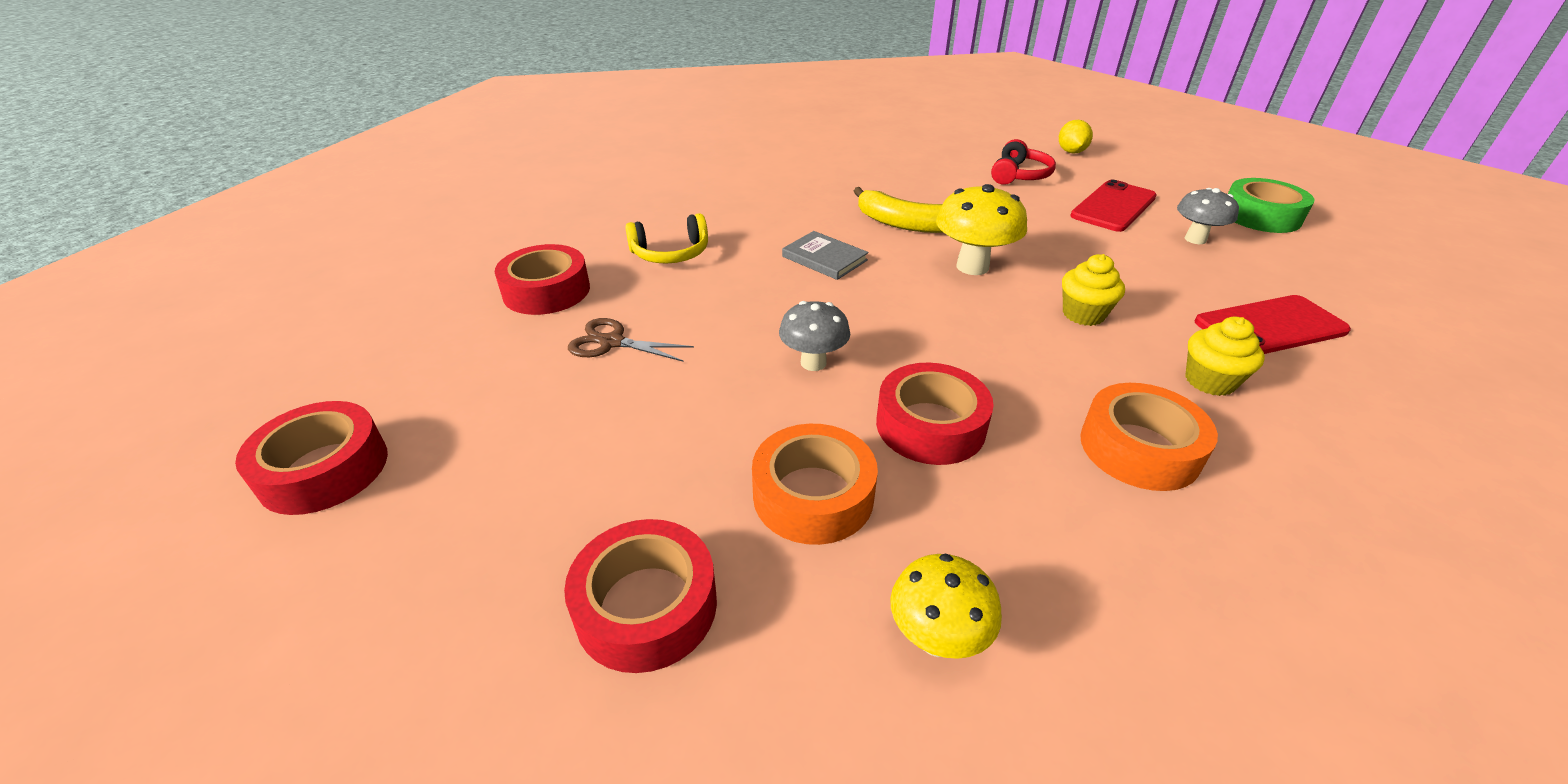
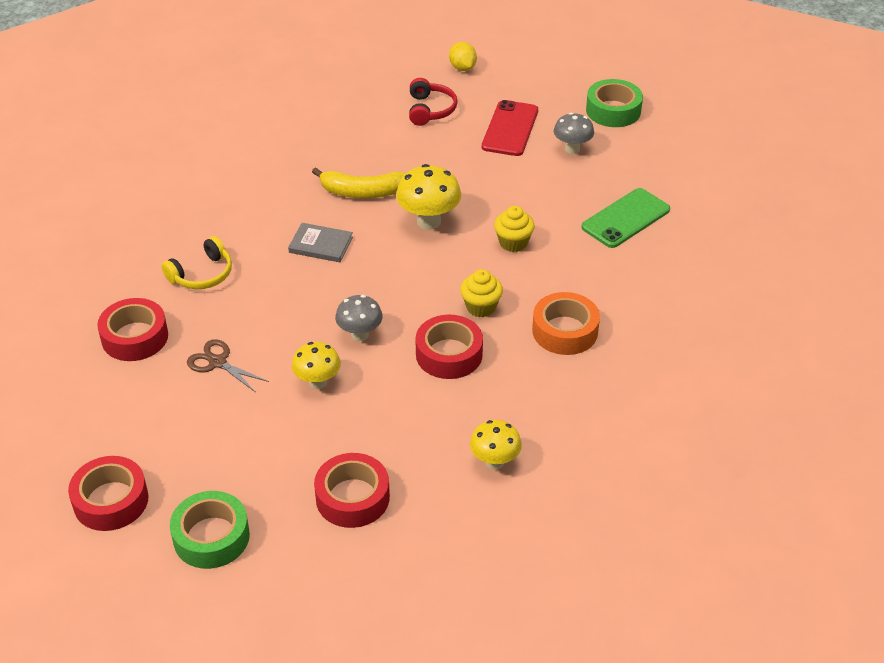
camera: 25 degrees left, 5 degrees up
(386, 584) = (211, 537): none -> green tape
(611, 342) = (217, 362): brown scissors -> brown scissors turned 45 degrees clockwise
(717, 404) = (317, 382): none -> yellow mushroom
(813, 495) = (404, 416): orange tape -> none
(1209, 381) = (595, 273): yellow cupcake -> yellow cupcake (481, 307)
(1270, 327) = (625, 218): red phone -> green phone

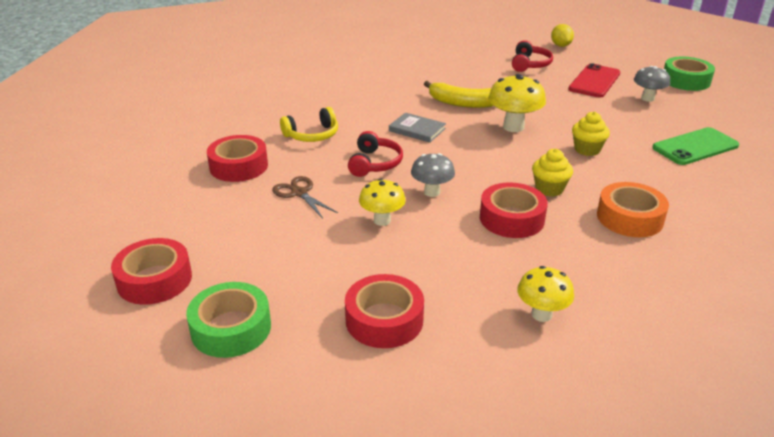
camera: 15 degrees right, 10 degrees down
(287, 305) = (374, 163): none -> red headphones

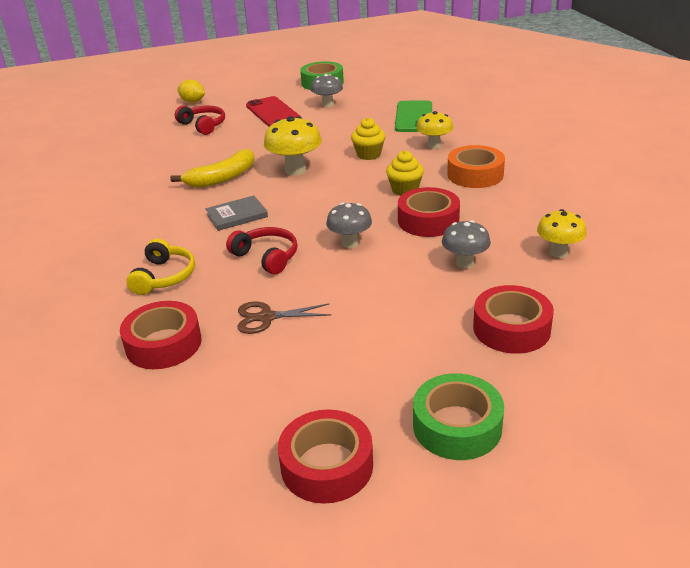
camera: 55 degrees left, 0 degrees up
(382, 220) = (366, 283): yellow mushroom -> yellow mushroom (434, 146)
(462, 261) = (464, 263): none -> grey mushroom

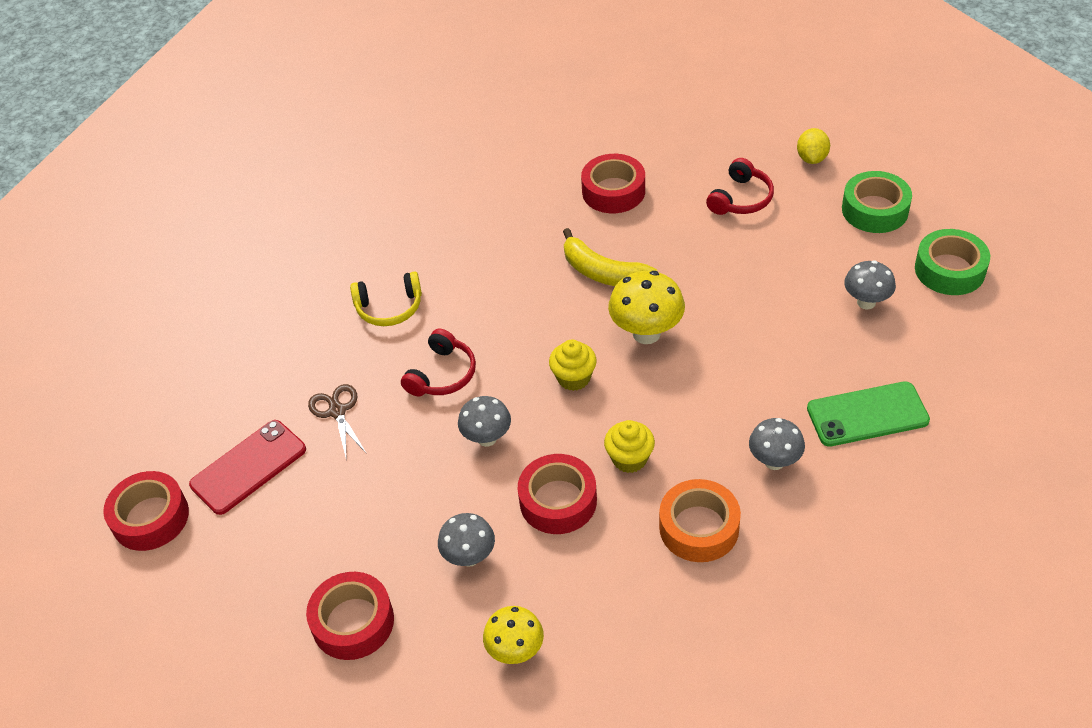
camera: 75 degrees right, 15 degrees up
(163, 344) = (286, 352): red tape -> red tape (613, 191)
(237, 215) = (520, 318): grey book -> none
(273, 112) = (812, 252): red phone -> red phone (248, 467)
(368, 155) = (718, 395): yellow cupcake -> yellow cupcake (574, 378)
(434, 146) = (774, 461): yellow mushroom -> grey mushroom
(457, 426) = (203, 600): green tape -> green tape (875, 210)

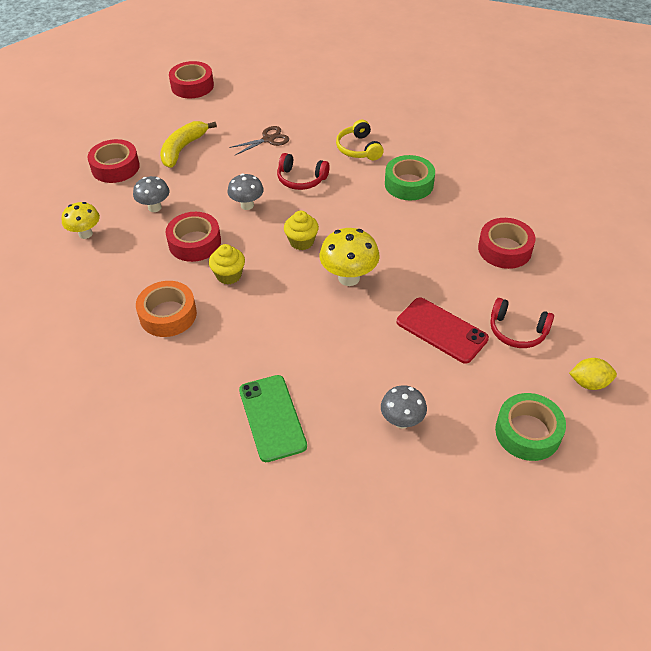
camera: 80 degrees right, 0 degrees up
(248, 467) = (226, 113): red phone -> red phone (441, 330)
(603, 273) = (410, 250): yellow banana -> yellow banana (183, 149)
(774, 461) = (225, 356): grey mushroom -> none
(949, 270) = (455, 491): green tape -> green tape (409, 184)

